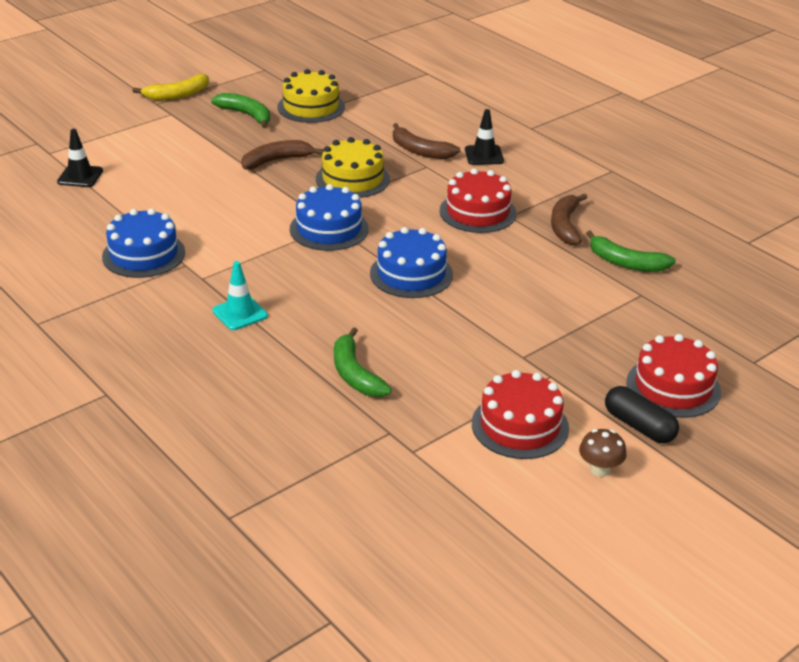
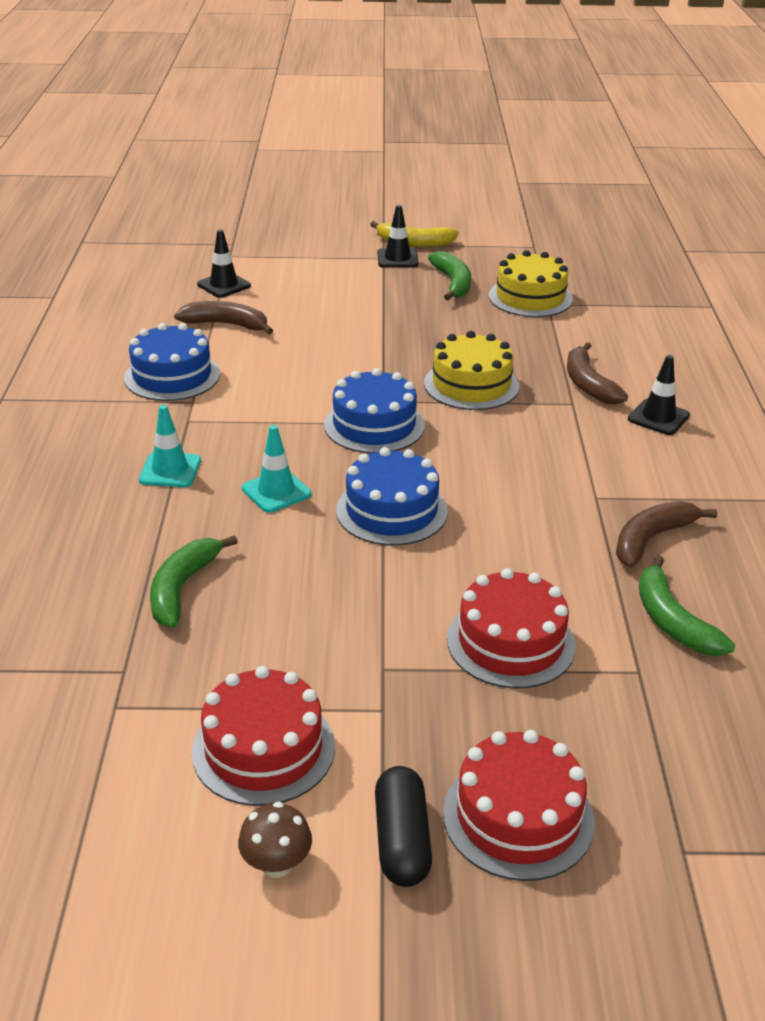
camera: 40 degrees right, 0 degrees up
(182, 111) = (397, 259): none -> black traffic cone
(277, 160) = (420, 337): brown banana -> brown banana (226, 325)
(327, 294) = (276, 491): none -> turquoise traffic cone
(477, 212) = (563, 477): red cake -> red cake (510, 642)

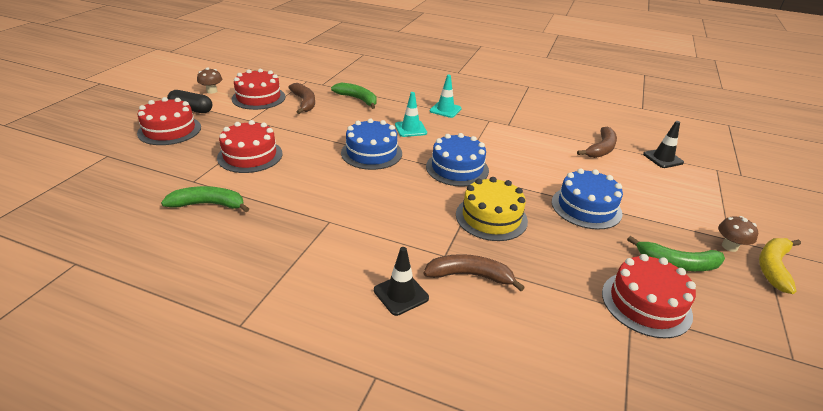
camera: 110 degrees right, 0 degrees up
(172, 376) = (538, 124): blue cake -> blue cake (586, 207)
(397, 259) = (729, 246): black traffic cone -> brown mushroom
(530, 297) = (646, 303): yellow cake -> red cake
(651, 539) = (273, 226): brown banana -> brown banana (304, 102)

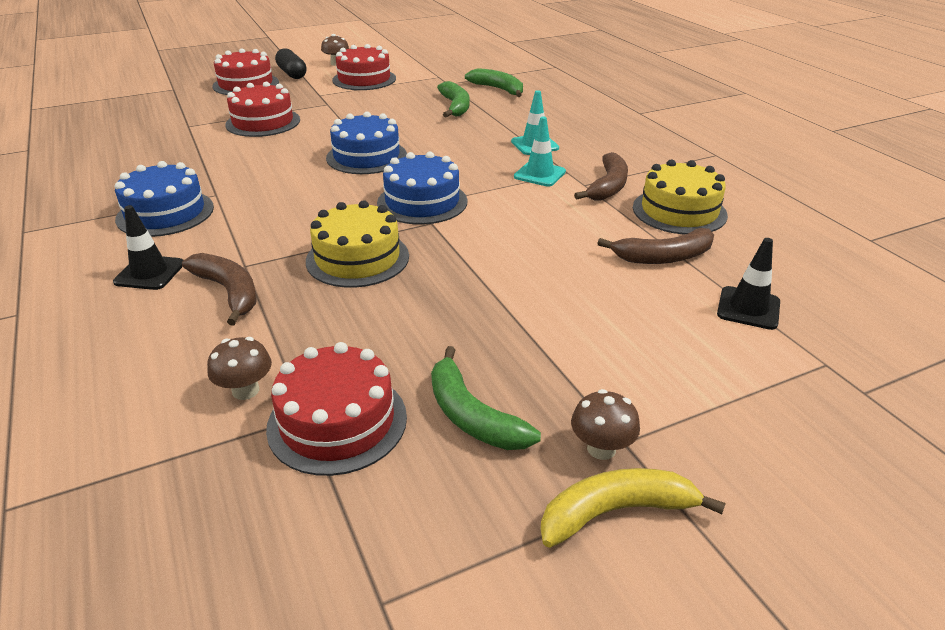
camera: 45 degrees right, 0 degrees up
(209, 204) = (164, 146): green banana -> green banana (498, 89)
(304, 102) = (396, 94): brown banana -> brown banana (608, 186)
(410, 129) = (452, 150): turquoise traffic cone -> turquoise traffic cone (539, 174)
(567, 123) = (679, 211): none -> yellow cake
(586, 207) = (489, 302): blue cake -> blue cake (165, 213)
(586, 319) = (245, 390): none -> brown mushroom

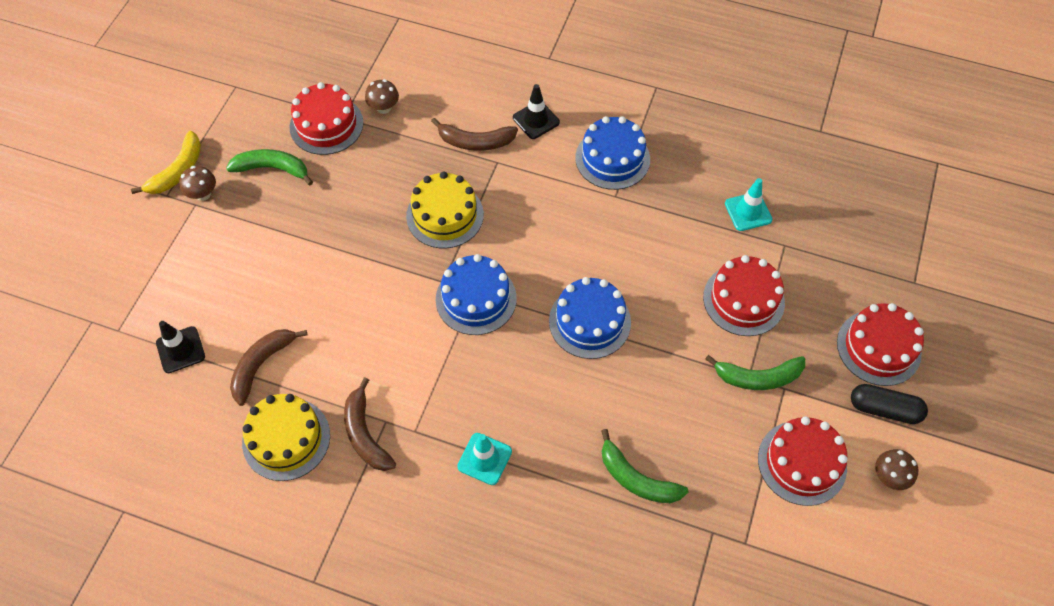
camera: 135 degrees right, 25 degrees up
(498, 89) = (647, 565): green banana -> green banana (757, 377)
(539, 174) = (433, 408): turquoise traffic cone -> turquoise traffic cone (748, 212)

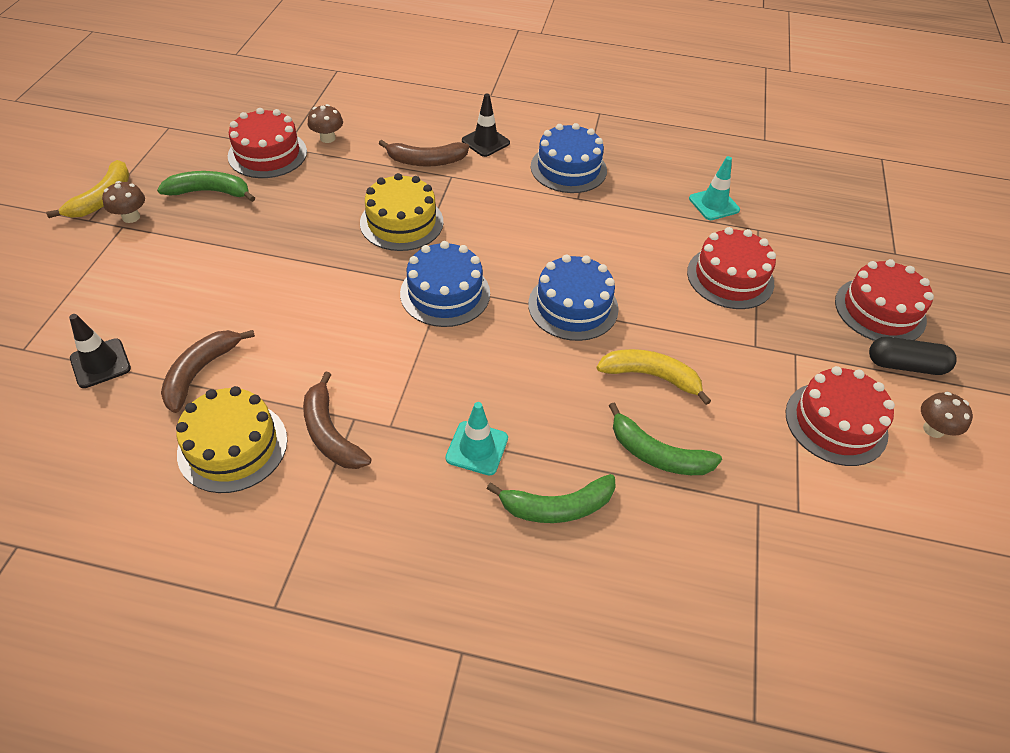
camera: 10 degrees left, 10 degrees down
(647, 401) = (651, 376): none -> yellow banana
(757, 377) = (764, 345): green banana -> green banana (557, 507)

